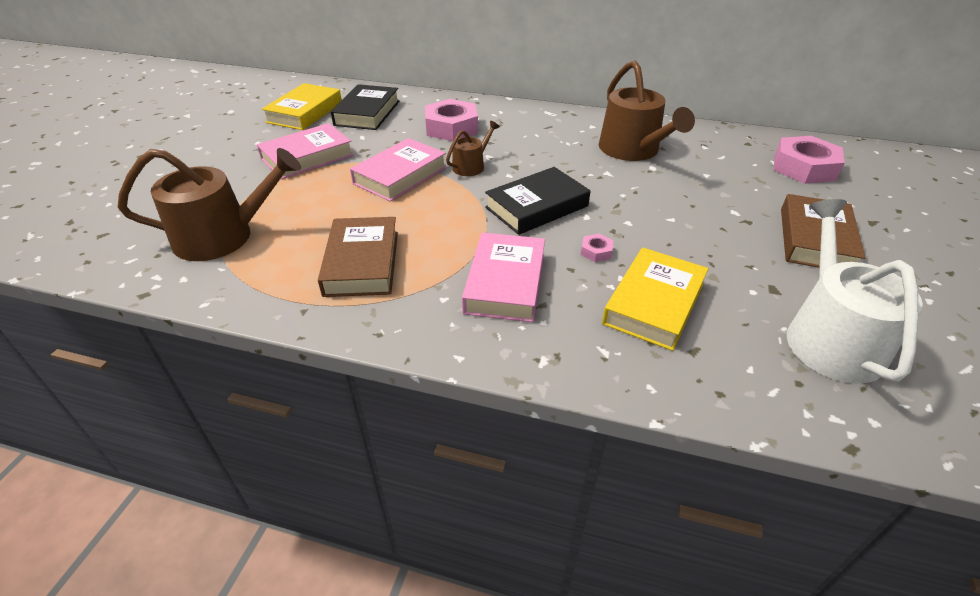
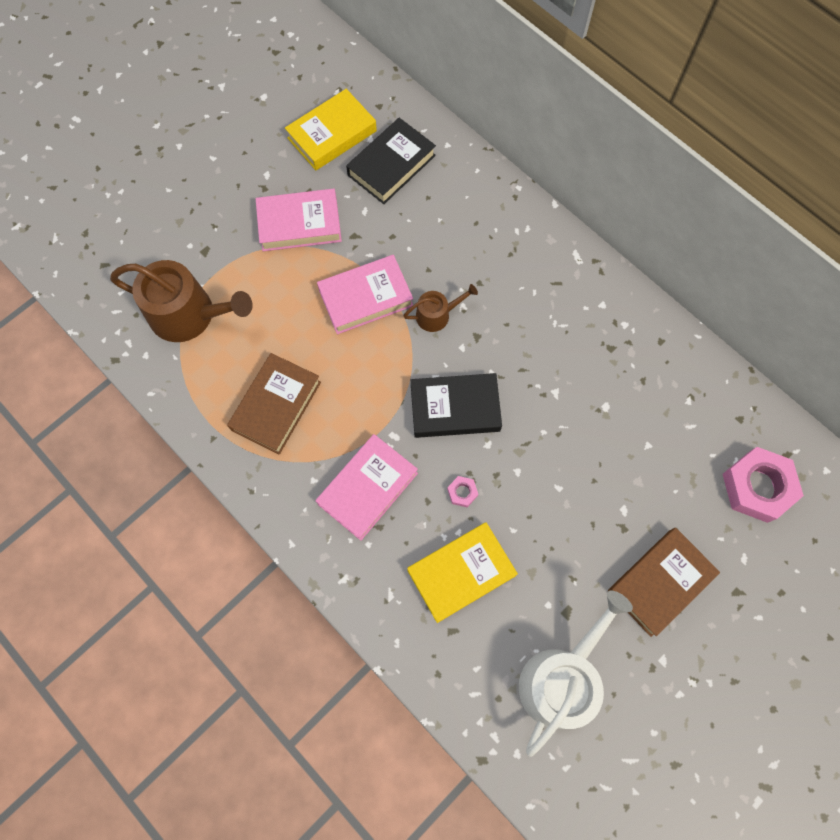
camera: 30 degrees right, 30 degrees up
(451, 127) = (458, 236): pink nut -> none
(633, 150) = (609, 369): brown watering can -> none

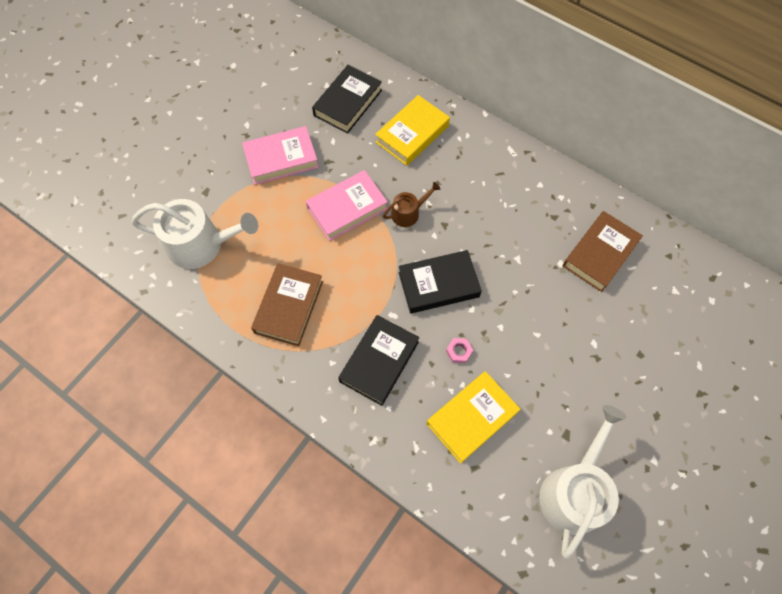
camera: 10 degrees left, 5 degrees down
(189, 315) = (202, 245): brown watering can -> white watering can
(332, 134) = (295, 86): yellow book -> yellow book (412, 134)
(367, 488) = (379, 361): pink book -> black book
(660, 582) = (637, 396): brown book -> brown book (600, 254)
(757, 487) = (696, 307): pink nut -> none

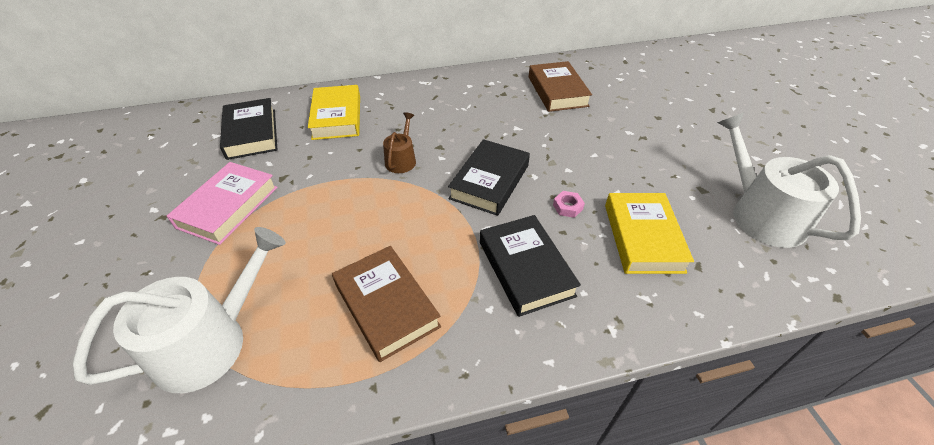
camera: 50 degrees left, 20 degrees down
(347, 208) = (344, 193): pink book -> none

